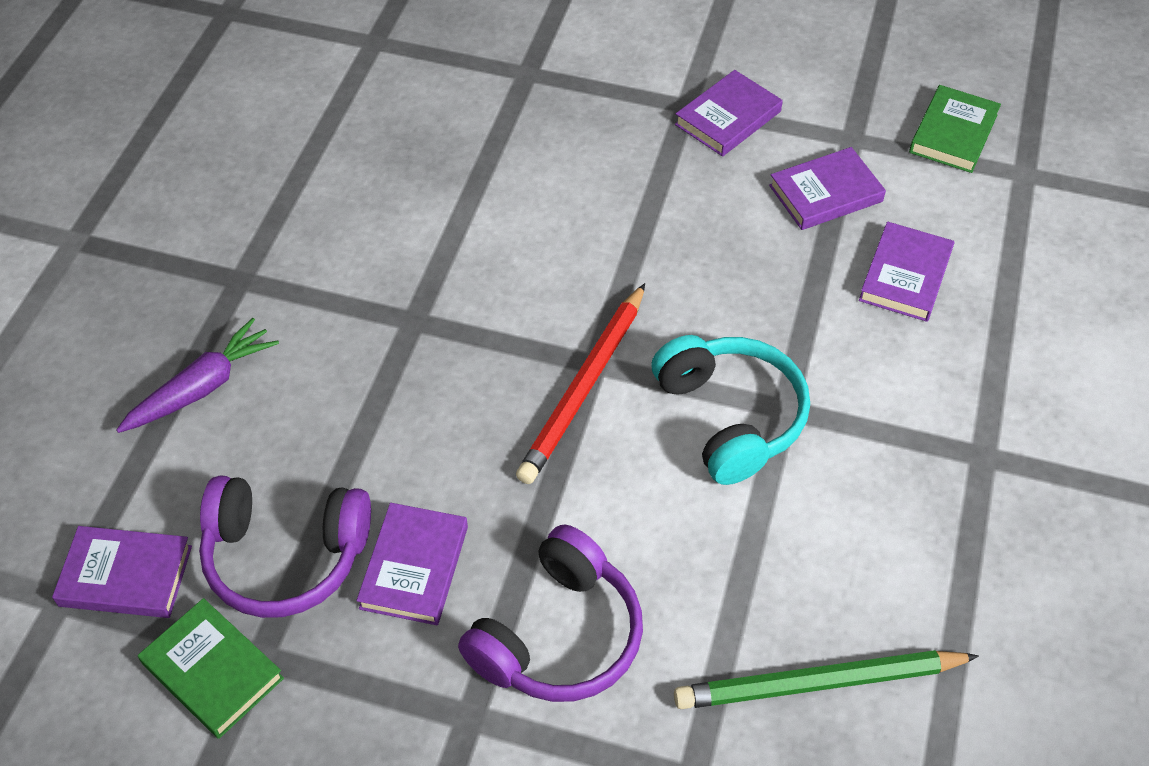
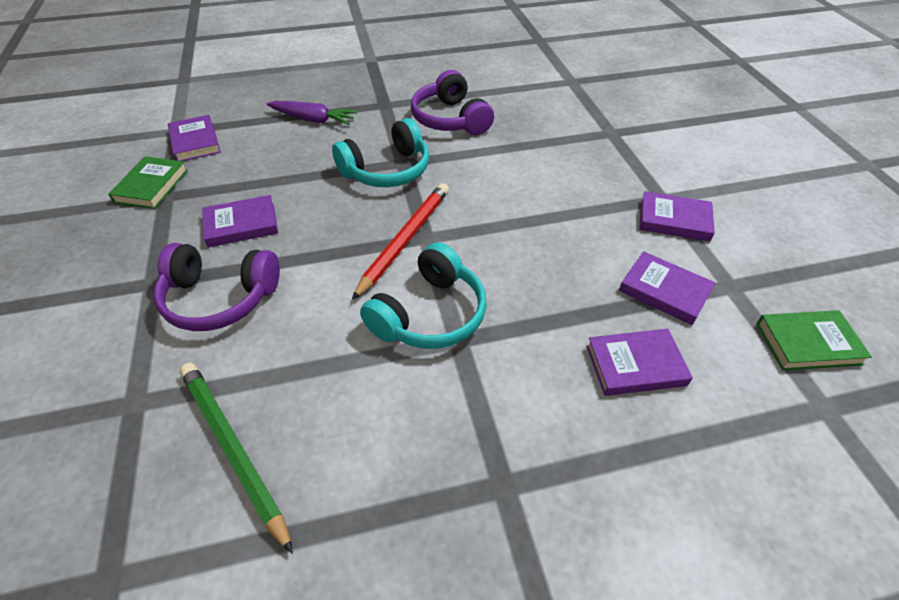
camera: 60 degrees right, 5 degrees down
(285, 556) = (228, 181): purple headphones -> purple headphones (450, 119)
(418, 345) = (387, 170): none -> turquoise headphones
(584, 387) = (405, 240): red pencil -> red pencil turned 120 degrees clockwise

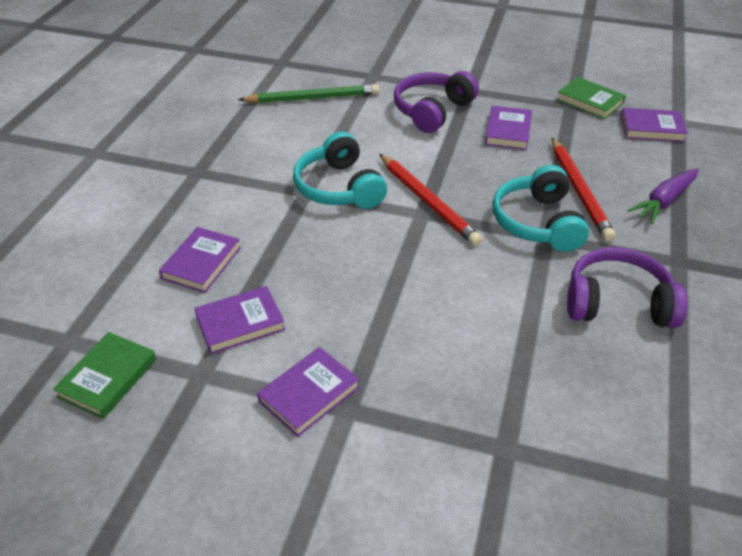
camera: 120 degrees right, 5 degrees down
(325, 160) = (579, 191): none -> red pencil

